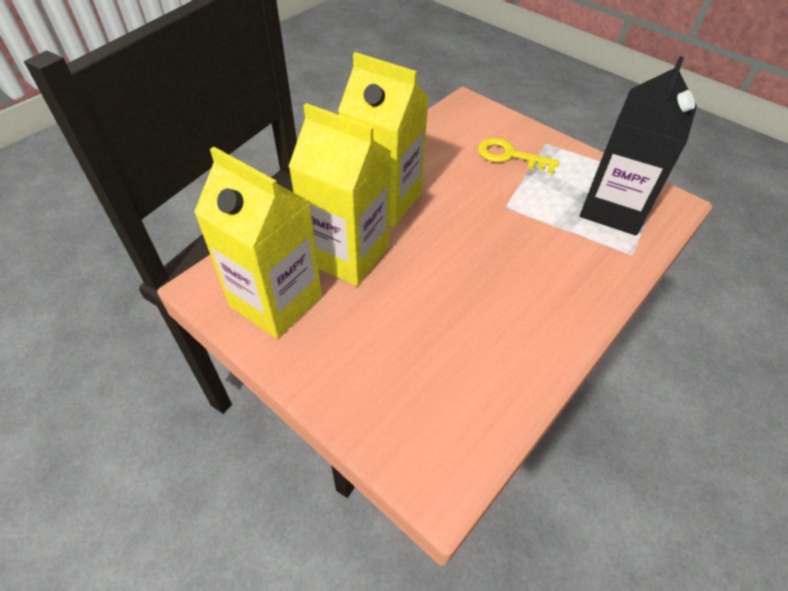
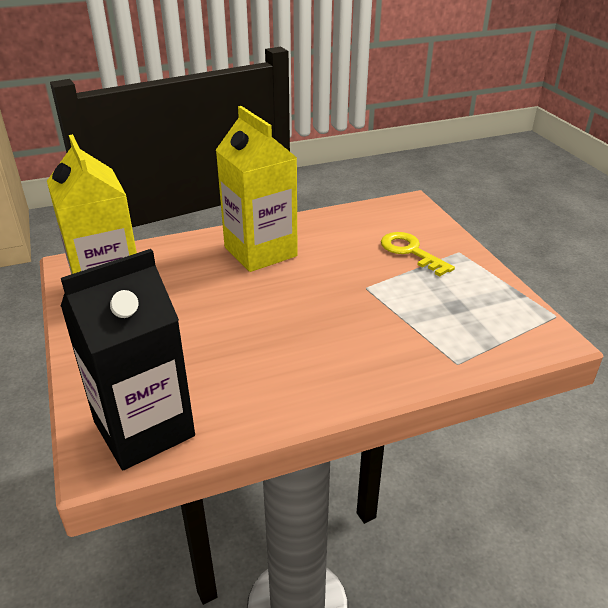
camera: 30 degrees right, 15 degrees down
(347, 254) = (192, 279): yellow carton -> none
(613, 209) = (476, 322): black carton -> black carton (144, 429)

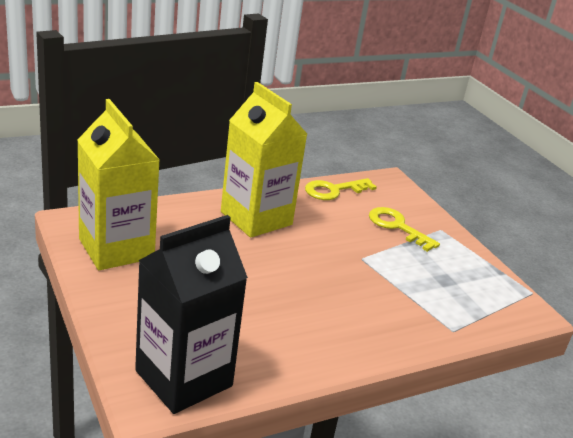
camera: 10 degrees left, 5 degrees down
(348, 218) = (334, 190): none -> yellow key

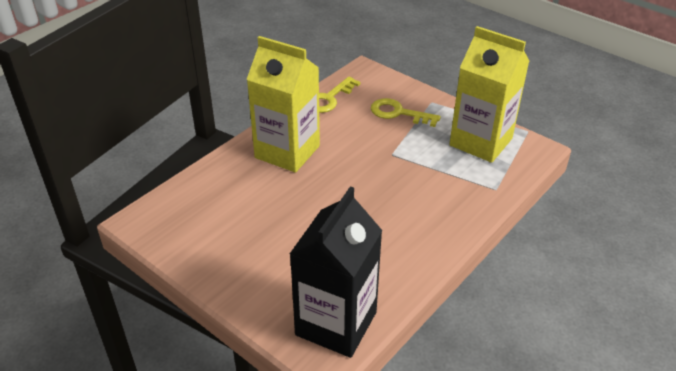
camera: 20 degrees left, 10 degrees up
(116, 248) = (196, 231): yellow carton -> yellow carton (481, 142)

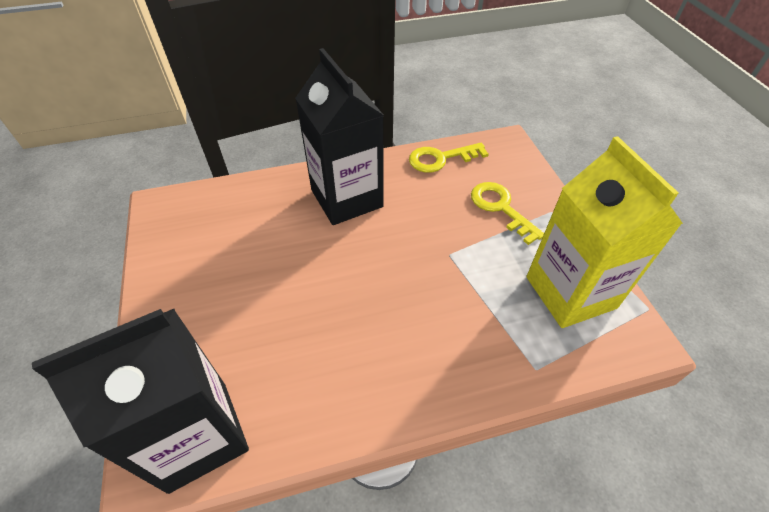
camera: 35 degrees right, 10 degrees up
(287, 152) = (347, 198): yellow carton -> black carton

